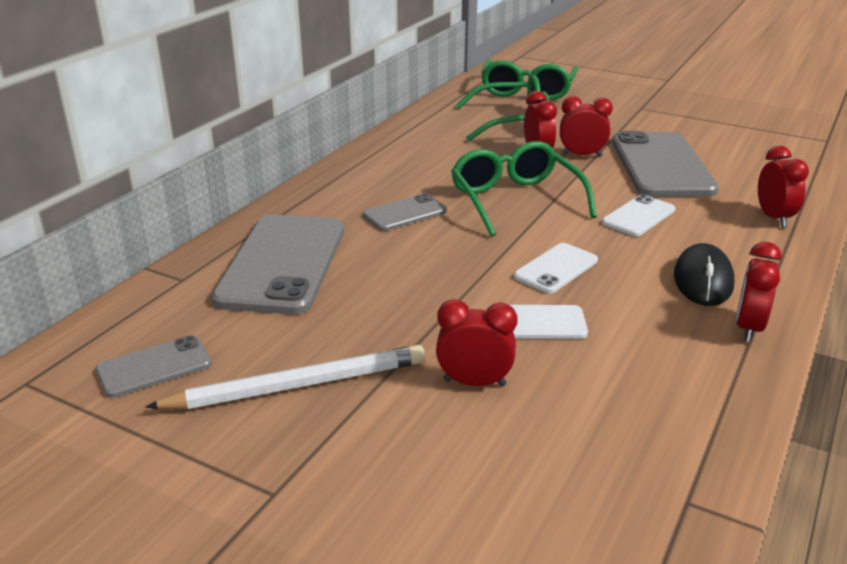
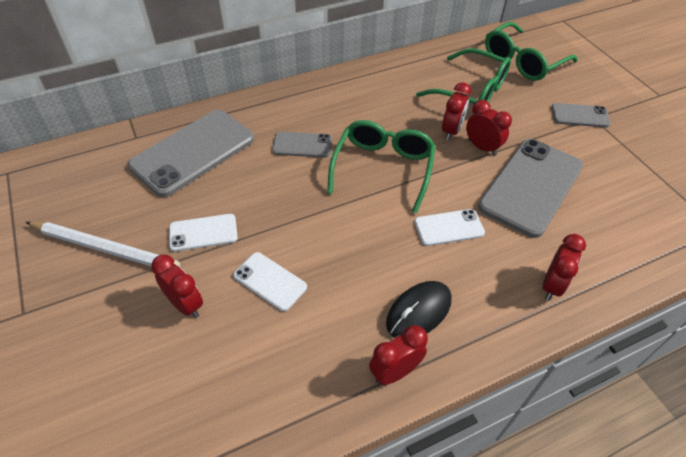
camera: 35 degrees right, 20 degrees up
(154, 367) = (62, 195): grey phone -> grey phone (580, 115)
(556, 269) = (335, 244): white phone -> white phone (203, 233)

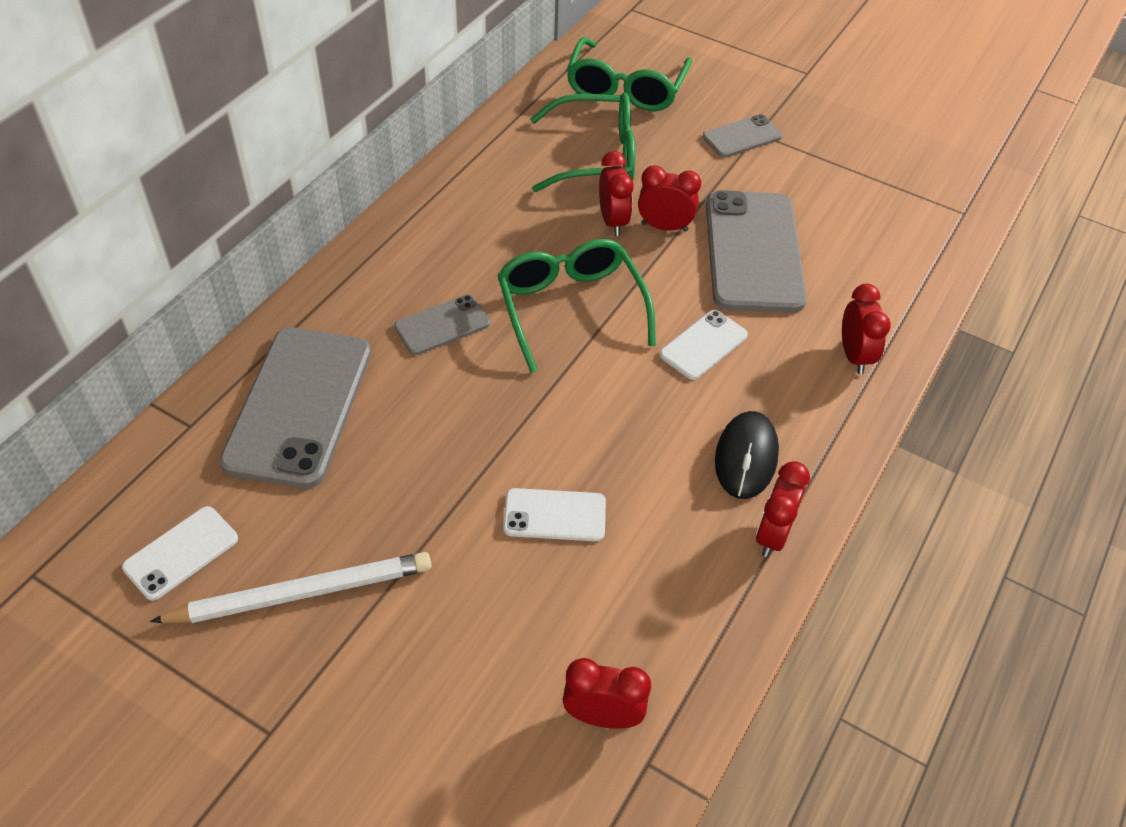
camera: 35 degrees left, 0 degrees up
(185, 304) = (477, 599): red clock -> red clock (602, 716)
(203, 233) = (416, 503): white phone -> white phone (181, 553)

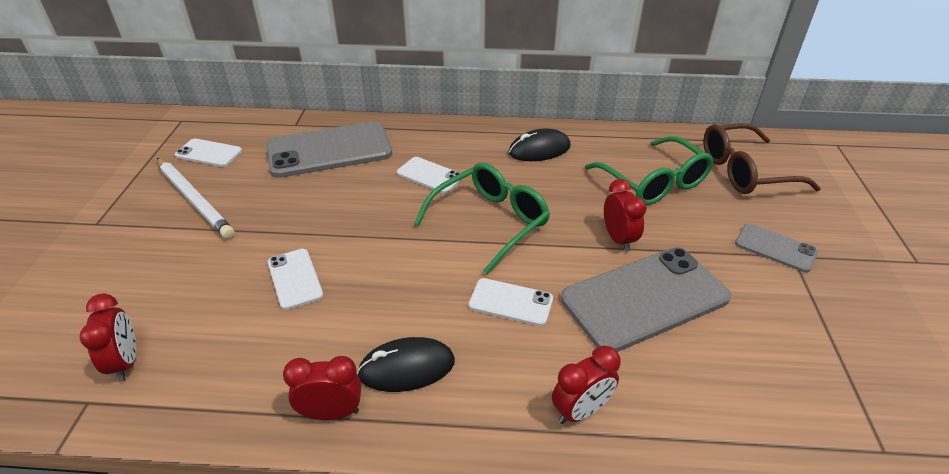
camera: 65 degrees right, 10 degrees down
(442, 325) = (430, 175): grey phone -> white phone
(467, 210) = (539, 149): none -> black mouse
(613, 221) = (596, 212): red clock -> none
(625, 89) = (744, 171): green glasses -> brown glasses

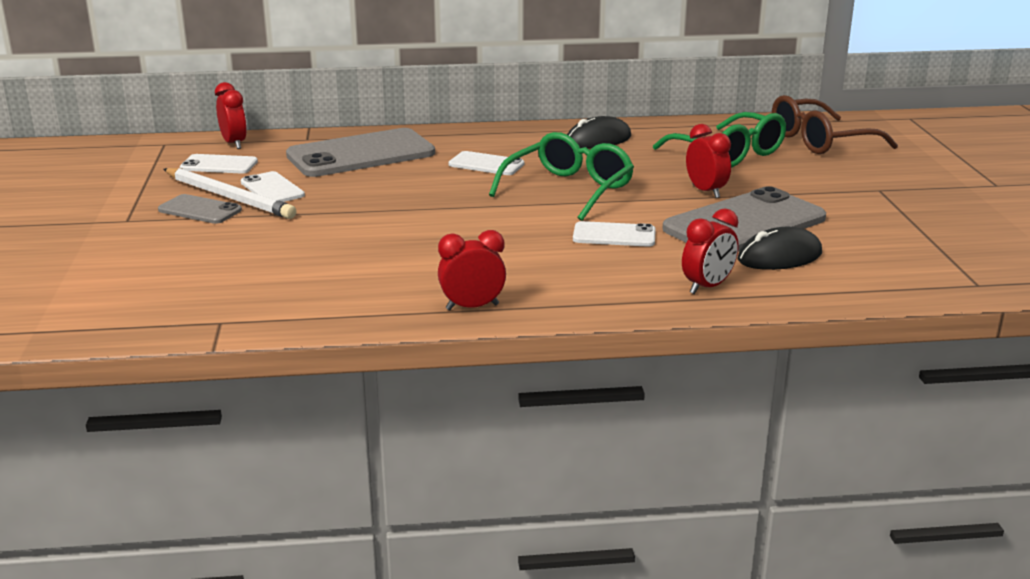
camera: 10 degrees left, 15 degrees down
(126, 362) = (241, 298): red clock -> red clock (234, 144)
(295, 279) = (382, 238): white phone -> white phone (272, 189)
(407, 367) = (531, 278): black mouse -> black mouse (779, 256)
(775, 248) = (861, 186): grey phone -> grey phone (200, 210)

